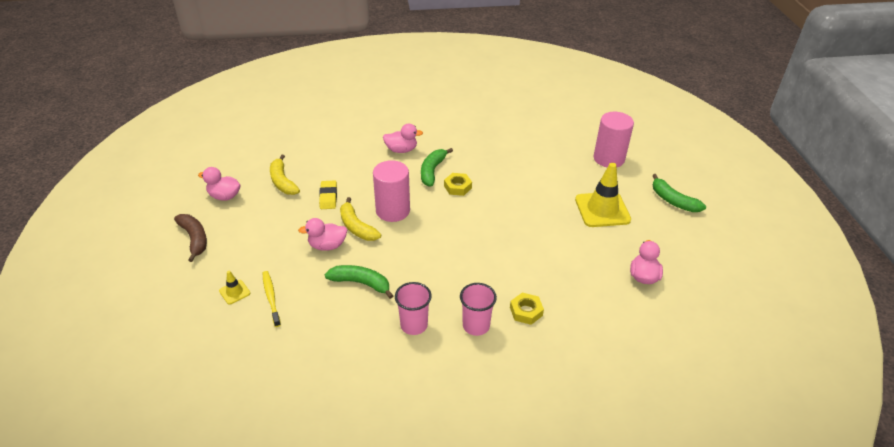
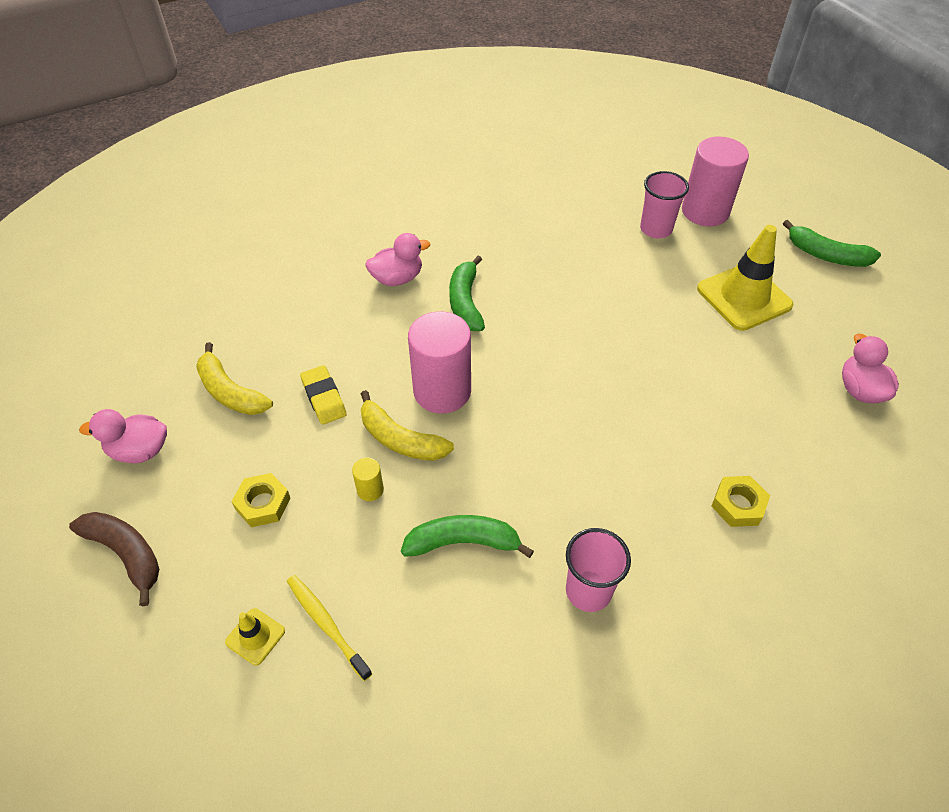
camera: 20 degrees left, 10 degrees up
(327, 245) = (370, 490): pink duck -> yellow cylinder
(457, 187) = (519, 319): yellow nut -> yellow nut (263, 504)
(476, 326) = (681, 557): pink cup -> pink cup (656, 229)

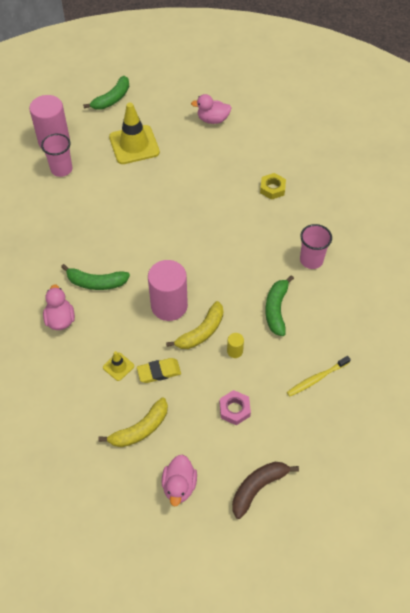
camera: 80 degrees left, 5 degrees up
(255, 636) = (319, 414): yellow traffic cone -> yellow traffic cone (118, 366)
(263, 504) = (234, 409): yellow nut -> pink nut

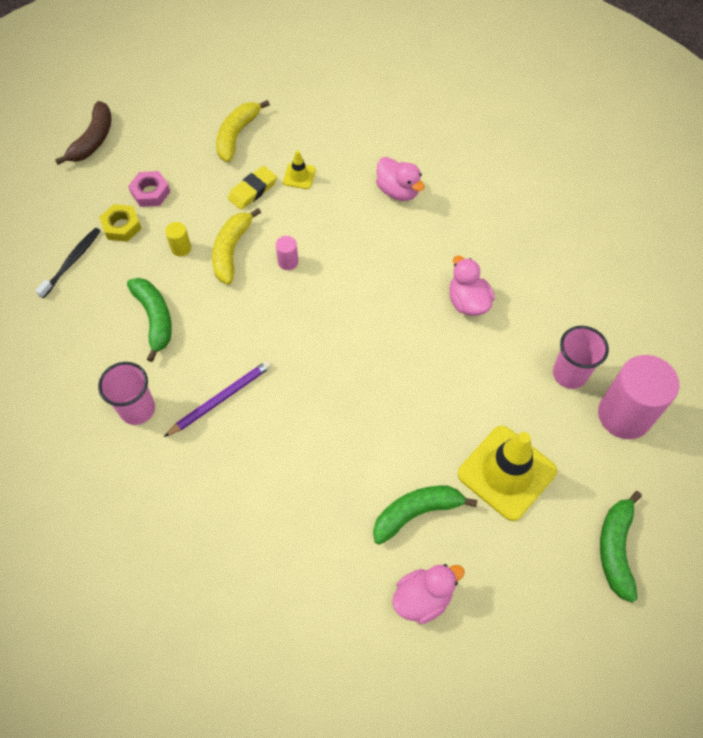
camera: 150 degrees right, 5 degrees up
(96, 283) = (392, 247): green banana -> green banana (416, 512)
(169, 306) = (288, 262): pink cylinder -> pink cylinder, size x0.42
(179, 486) = (170, 110): pink duck -> pink duck (468, 302)
(259, 243) = (221, 399): none -> purple pencil
(272, 189) = (248, 503): yellow nut -> yellow nut (122, 226)
(316, 379) = (72, 261): yellow toothbrush -> black toothbrush

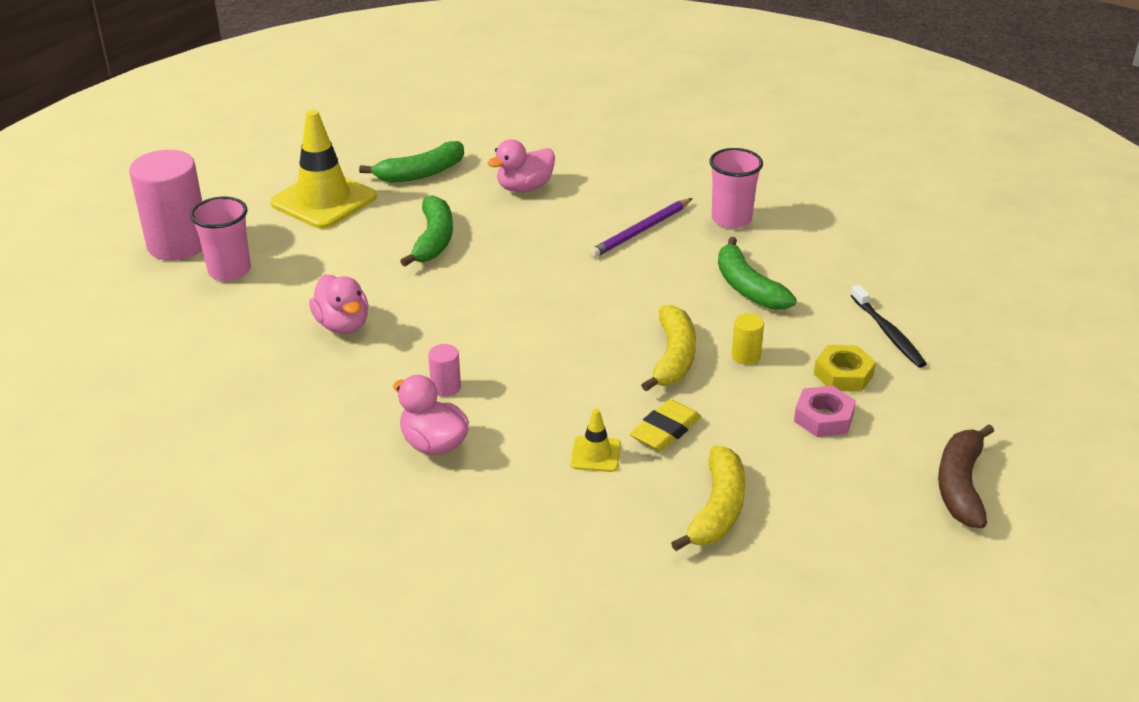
camera: 175 degrees right, 25 degrees down
(72, 261) = (888, 333): black toothbrush -> black toothbrush turned 45 degrees counterclockwise
(288, 262) = (590, 350): pink cylinder -> pink cylinder (446, 387)
(423, 598) = (417, 133): pink duck -> pink duck (524, 187)
(615, 549) = (227, 164): green banana -> green banana (434, 240)

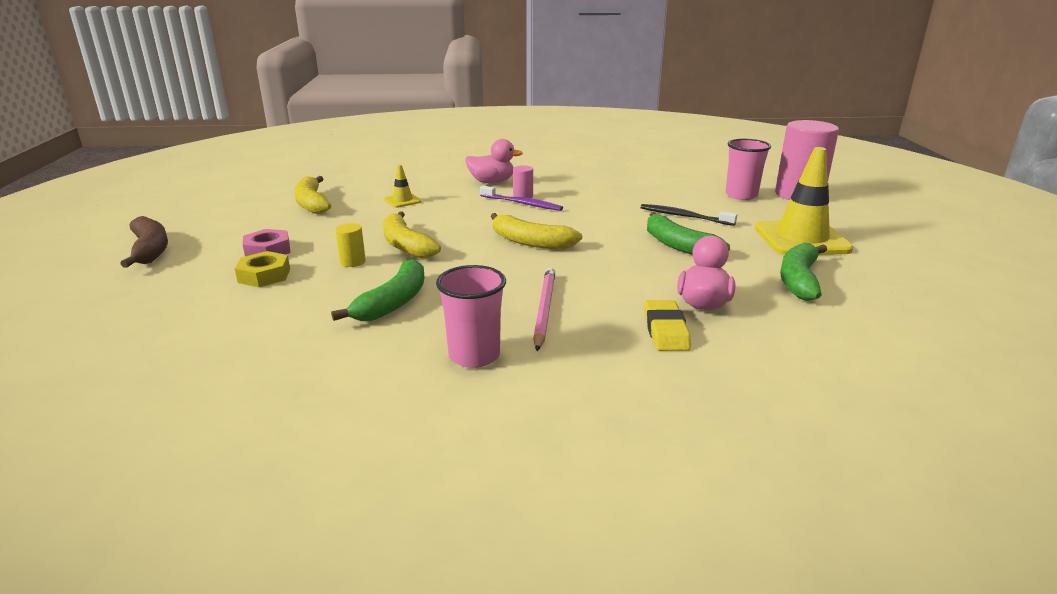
camera: 140 degrees right, 10 degrees down
(343, 325) = (628, 198): pink duck -> none
(467, 372) = (522, 204): none -> purple toothbrush
(550, 305) = (530, 242): none -> yellow banana
(641, 231) = (544, 310): purple pencil -> pink pencil
(665, 430) = (372, 218): yellow eraser -> yellow eraser (665, 330)
(747, 287) = (393, 302): green banana -> green banana turned 90 degrees clockwise
(888, 333) = (234, 314): black toothbrush -> black toothbrush (684, 216)

